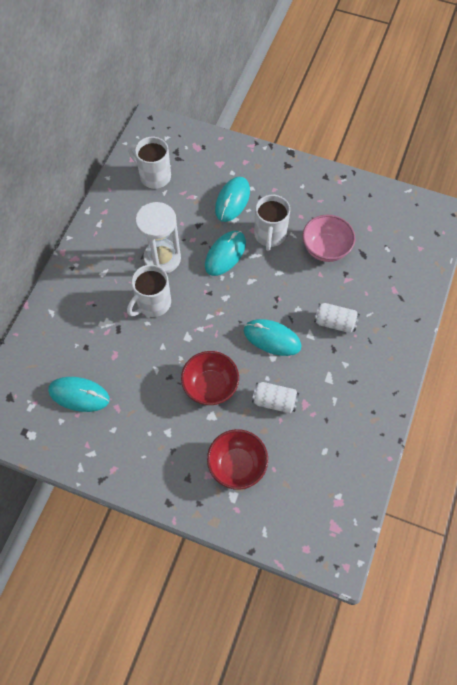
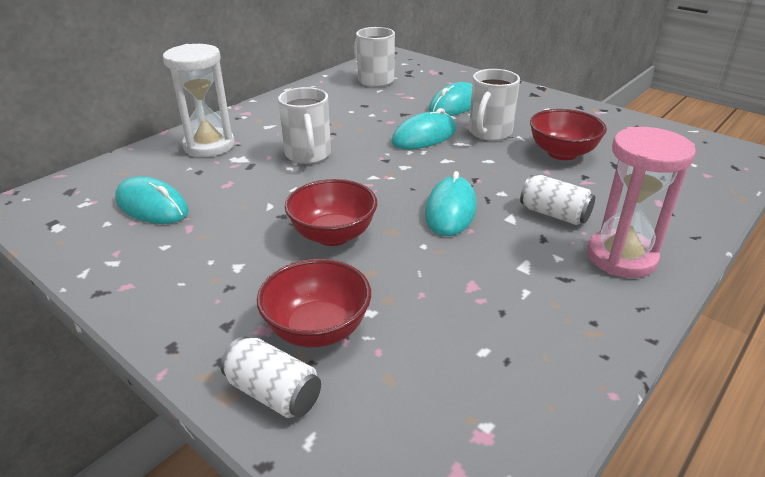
camera: 20 degrees right, 30 degrees down
(153, 303) = (308, 155): white mug -> white mug turned 75 degrees counterclockwise
(162, 258) = (345, 127): white hourglass -> white hourglass (209, 146)
(272, 338) = (450, 210): turquoise mouse -> turquoise mouse turned 60 degrees clockwise
(274, 401) = (422, 271): white can -> white can (273, 393)
(325, 249) = (562, 153): pink bowl -> red bowl
(379, 353) = (621, 257): none -> pink hourglass

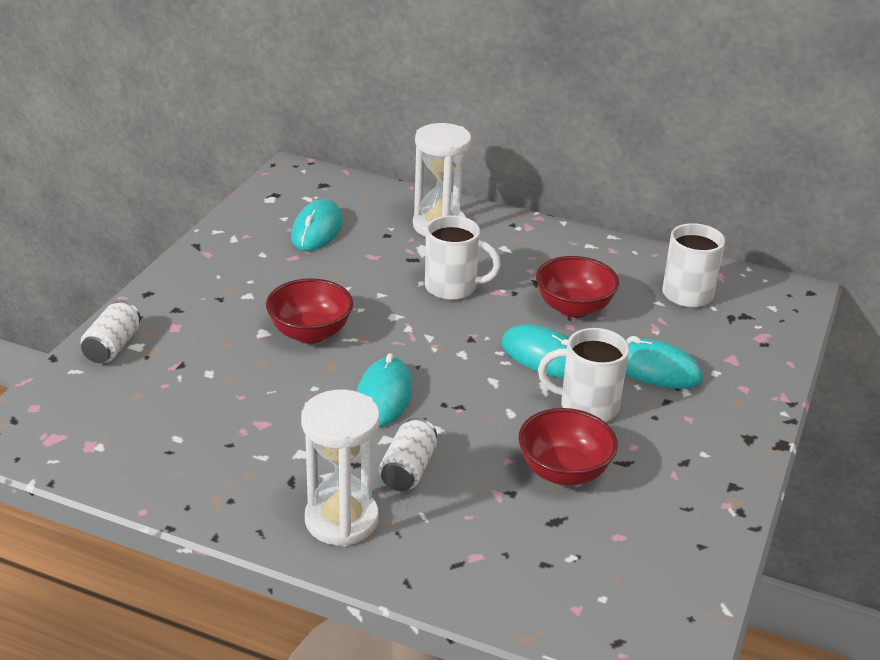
camera: 70 degrees right, 0 degrees up
(308, 155) = (452, 287): white mug -> white mug turned 135 degrees counterclockwise
(317, 329) = (181, 351): red bowl -> red bowl (573, 308)
(450, 210) = (383, 396): turquoise mouse -> turquoise mouse turned 75 degrees counterclockwise
(621, 257) = (341, 520): pink hourglass -> white hourglass

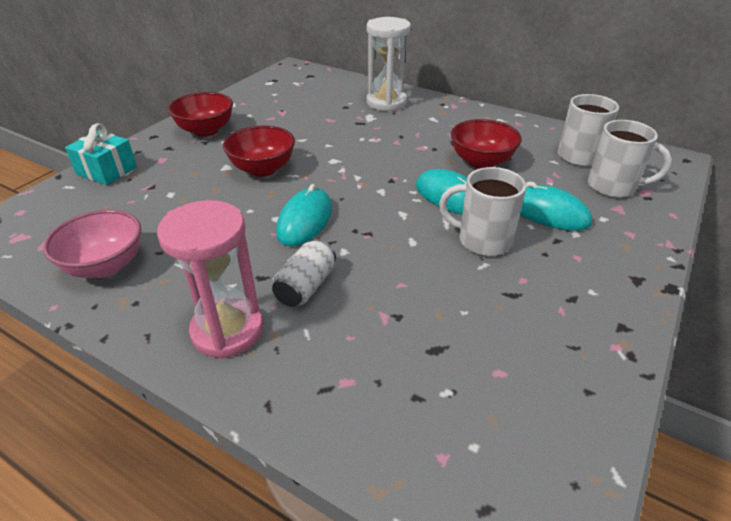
camera: 10 degrees right, 5 degrees up
(112, 346) = (107, 171): white can -> turquoise gift
(176, 464) = (105, 266): none -> pink bowl
(317, 230) = (295, 101): turquoise mouse -> none
(341, 520) = (227, 330): white hourglass -> pink hourglass
(452, 287) = (386, 143): white mug -> white mug (613, 187)
(564, 472) = (452, 299): red bowl -> red bowl (206, 130)

